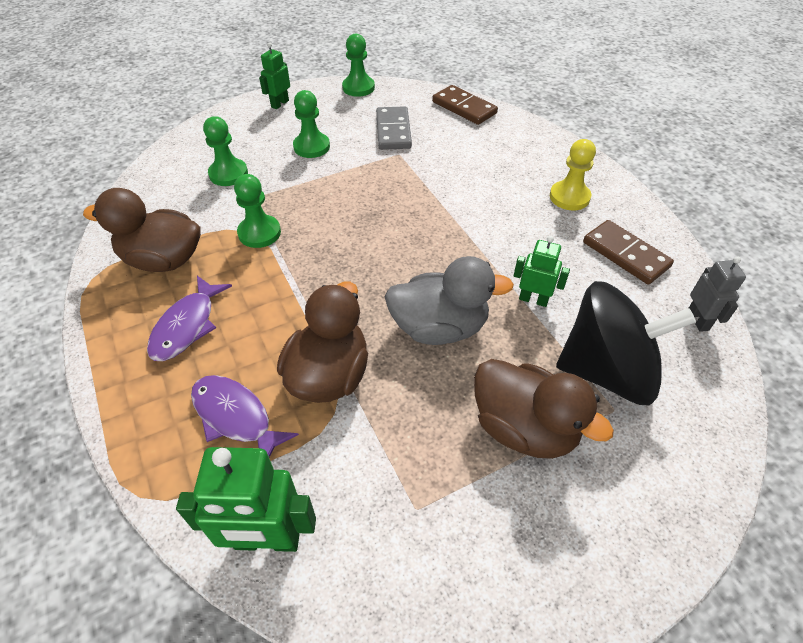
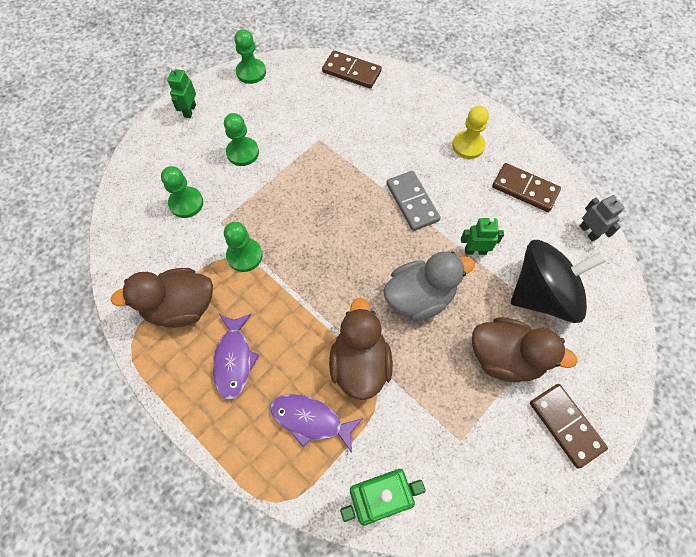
camera: 20 degrees left, 15 degrees up
(393, 131) = (303, 115): grey domino -> grey domino (412, 202)
(579, 544) = (565, 425): none -> brown domino

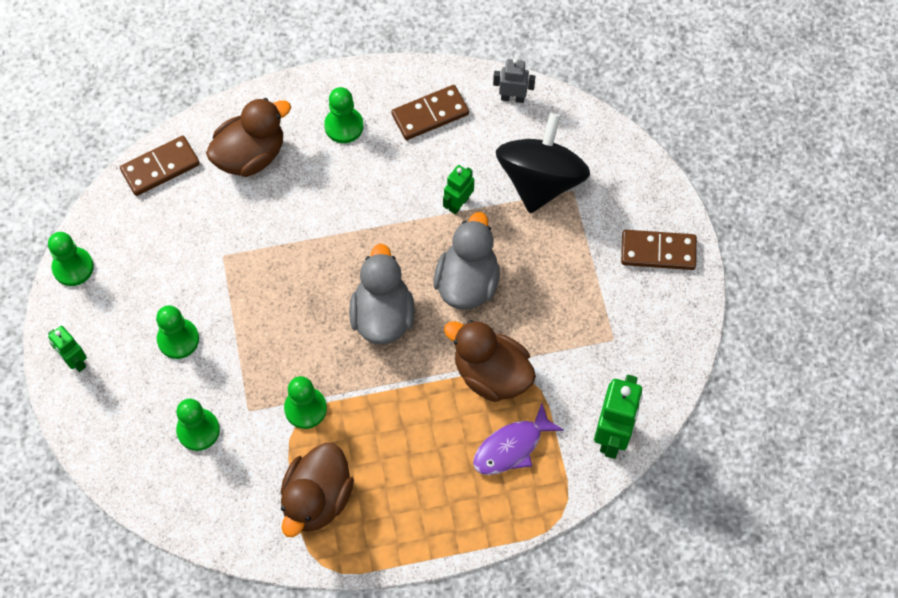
camera: 55 degrees left, 0 degrees up
(234, 360) = (408, 480): purple fish -> none
(349, 258) = (382, 316): none -> grey duck
(412, 202) = (366, 220): grey domino -> none
(468, 146) = (344, 126): yellow pawn -> green pawn
(505, 357) = (572, 254): brown duck -> brown duck (251, 155)

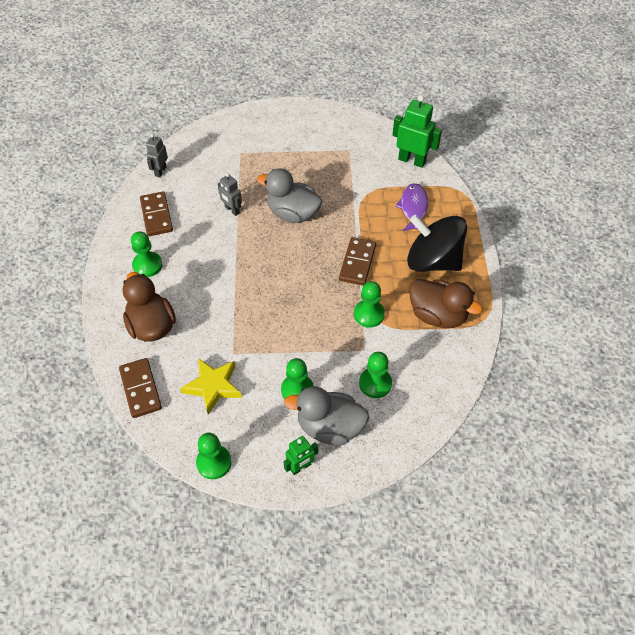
camera: 80 degrees left, 10 degrees down
(172, 244) = (213, 386): none -> yellow star
(382, 316) = (306, 262): grey duck -> grey duck (329, 427)
(458, 204) = (232, 210): green robot -> grey robot
(491, 374) = (361, 211): brown duck -> none
(511, 447) = (413, 208): purple fish -> purple fish turned 150 degrees counterclockwise
(540, 181) = (228, 167): black spinning top -> black spinning top (433, 261)
(658, 252) = (295, 121): brown domino -> brown domino (357, 263)

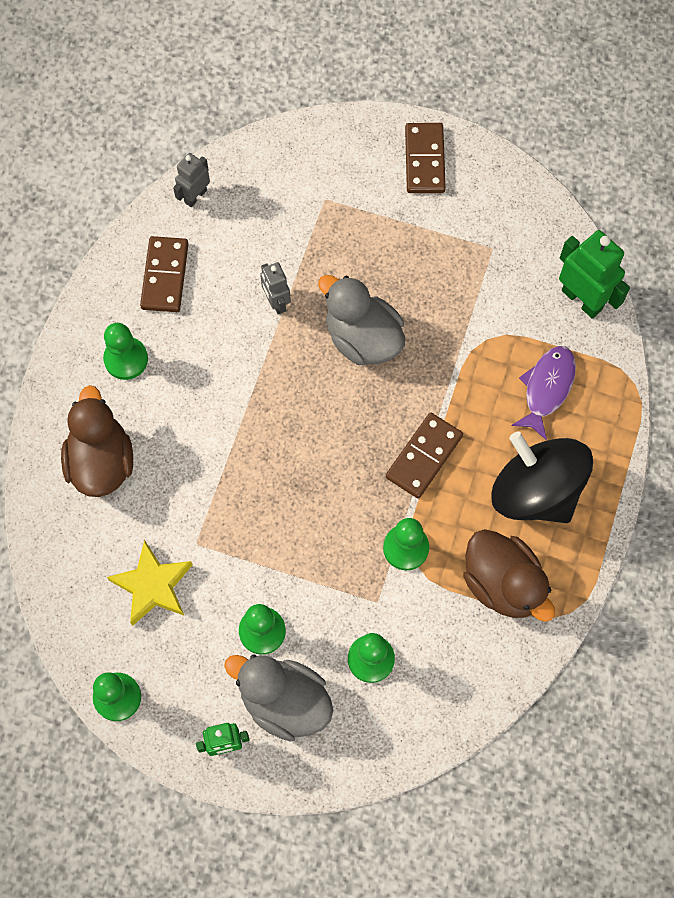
camera: 20 degrees right, 15 degrees up
(140, 389) = (57, 555): brown domino -> brown domino (424, 160)

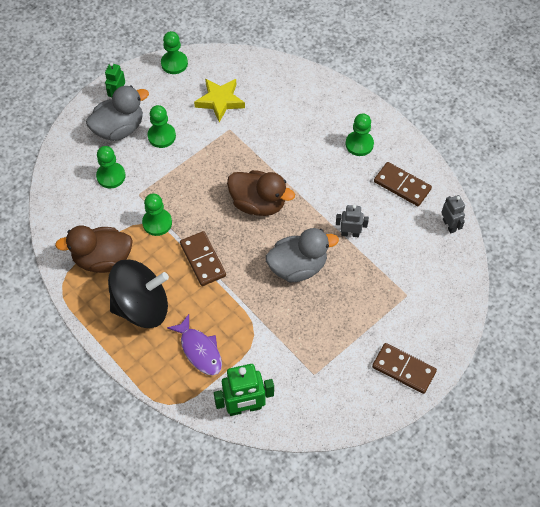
camera: 120 degrees right, 10 degrees down
(101, 462) = (304, 108): brown duck -> brown duck (258, 203)

